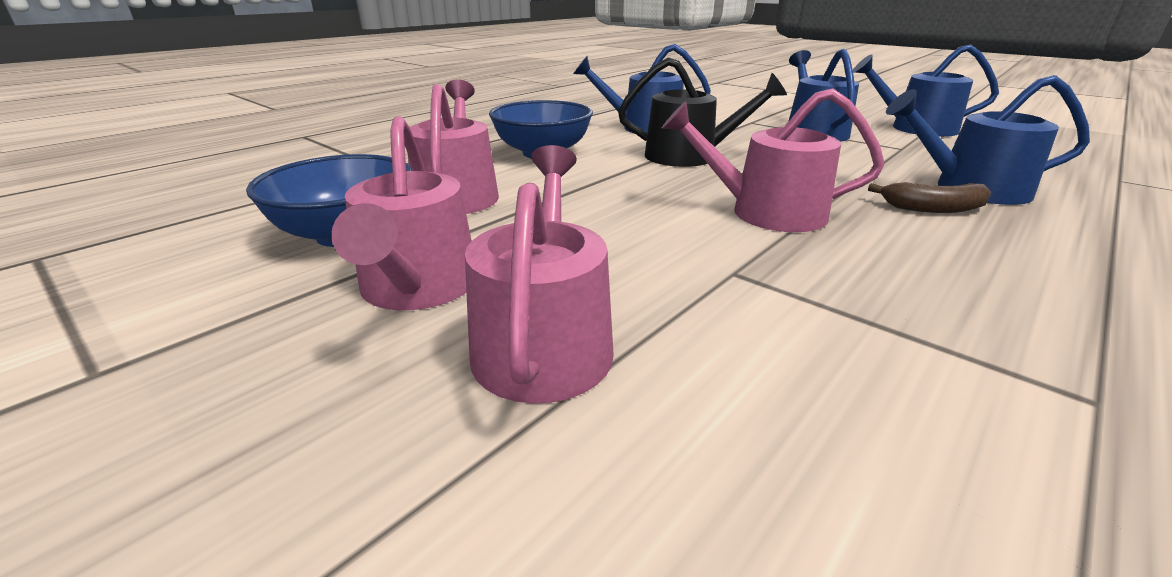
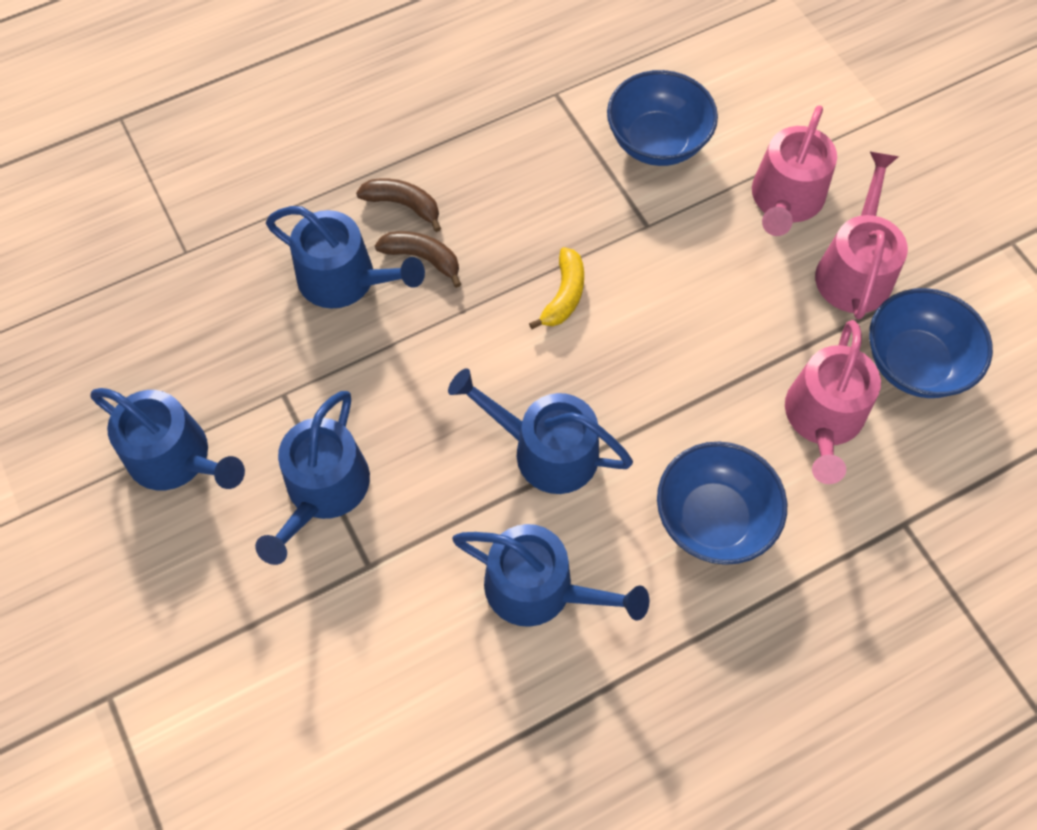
camera: 160 degrees left, 35 degrees up
(689, 156) = (546, 450): black watering can -> blue watering can
(766, 212) = (564, 295): pink watering can -> yellow banana
(823, 370) = (657, 142): none -> blue bowl
(1025, 234) = (403, 205): none -> brown banana

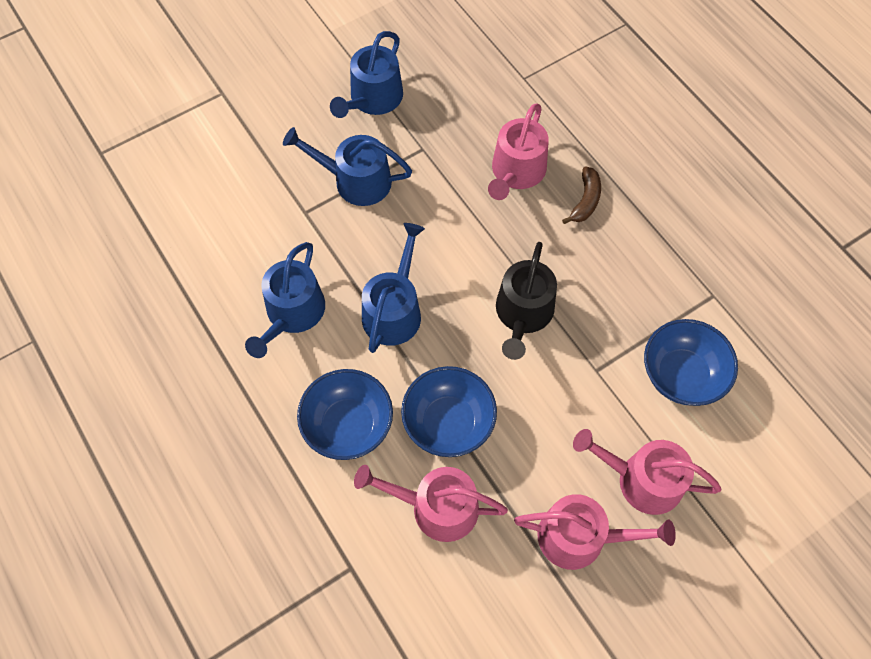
camera: 85 degrees right, 0 degrees up
(345, 279) = (516, 172): blue watering can -> pink watering can
(422, 258) = (541, 218): brown banana -> none
(564, 295) = (523, 314): yellow banana -> black watering can
(915, 363) = (495, 585): blue bowl -> blue bowl (448, 423)

